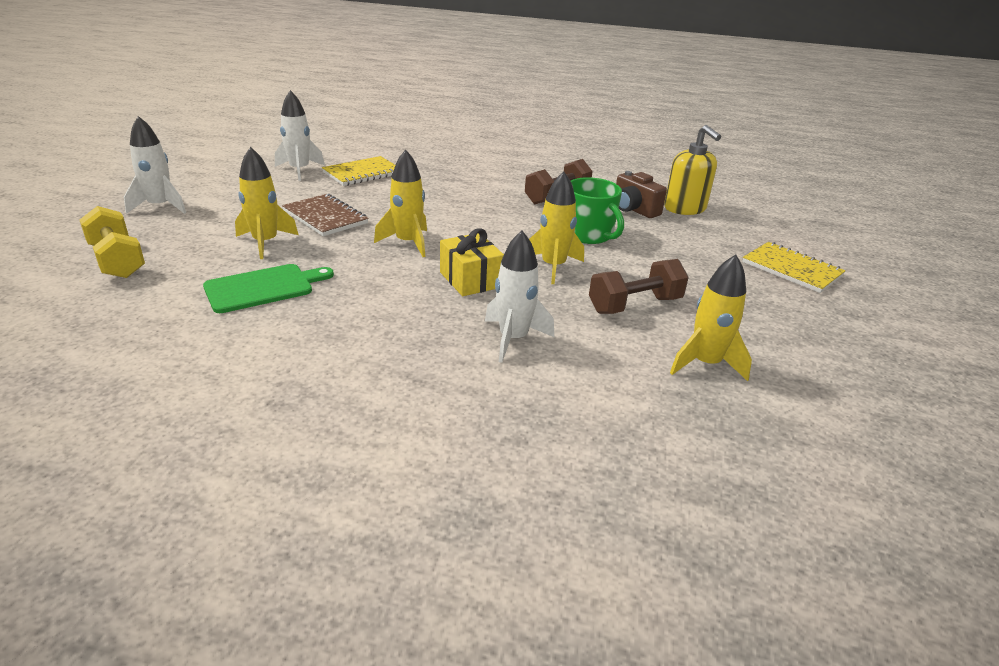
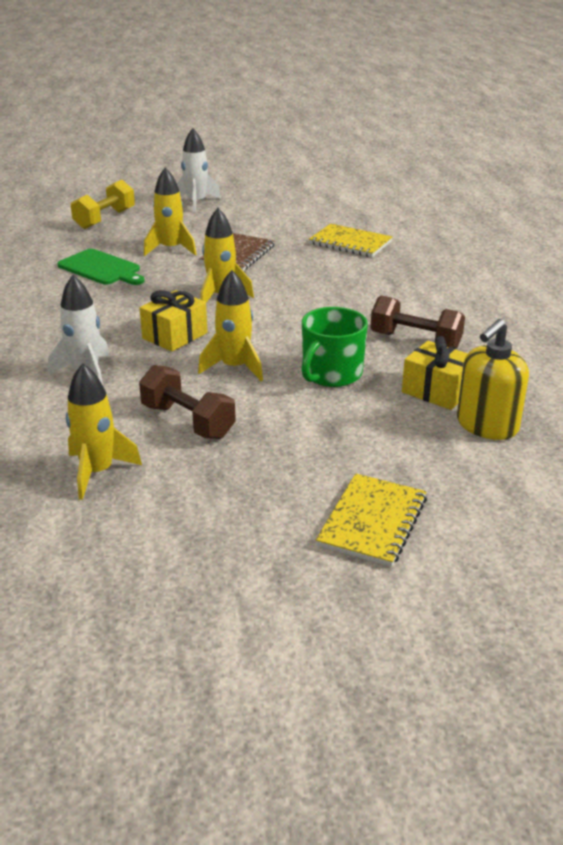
camera: 70 degrees right, 0 degrees up
(300, 170) = (323, 220): white rocket -> none
(634, 210) = (437, 391): brown camera -> yellow gift

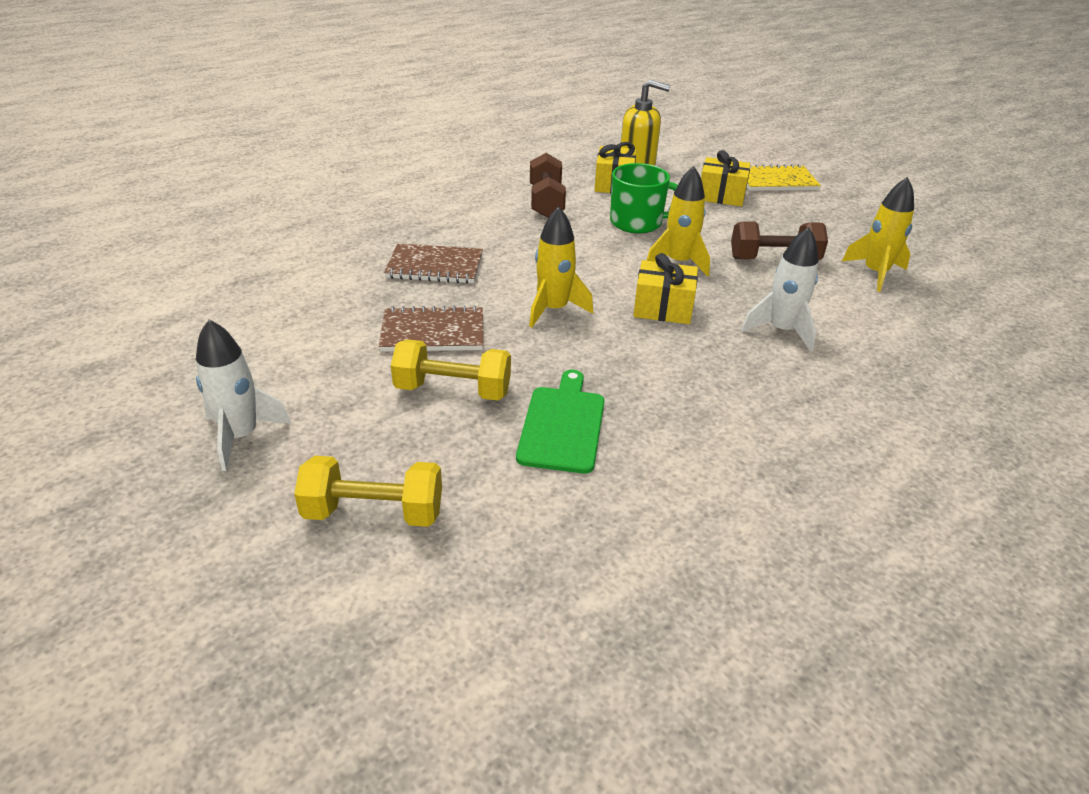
camera: 120 degrees left, 5 degrees up
(171, 249) = (453, 390): yellow rocket -> yellow dumbbell
(188, 421) = (774, 259): brown dumbbell -> brown dumbbell turned 75 degrees clockwise
(327, 270) = (435, 266): none -> brown notebook
(350, 243) = (343, 270): yellow notebook -> none
(357, 453) = (721, 196): none -> yellow gift

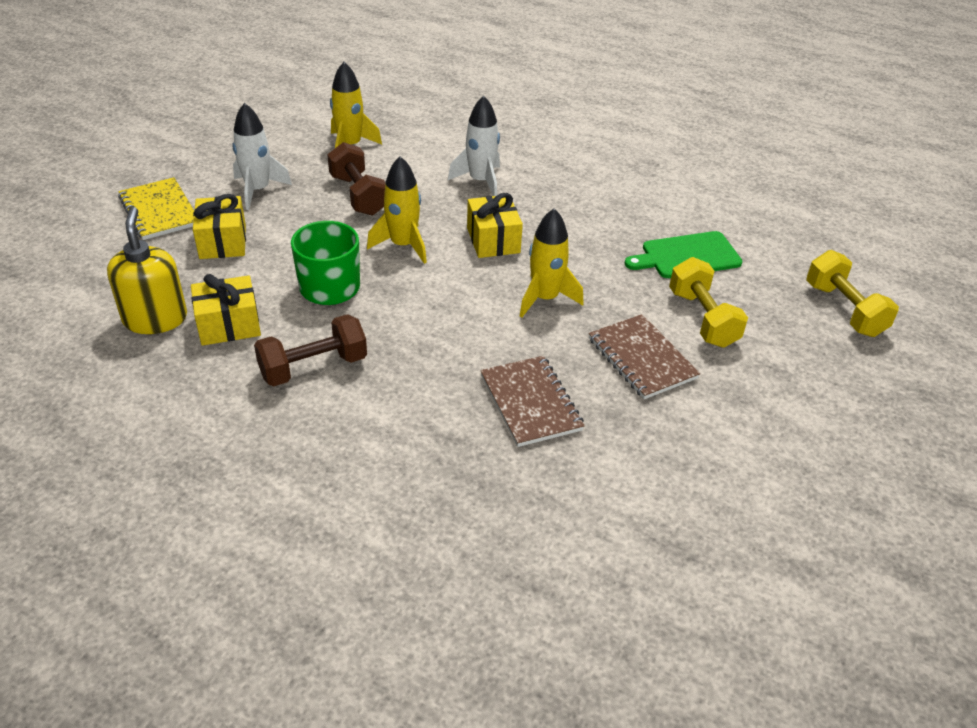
camera: 115 degrees left, 5 degrees up
(241, 436) = (861, 408): white rocket -> white rocket (258, 190)

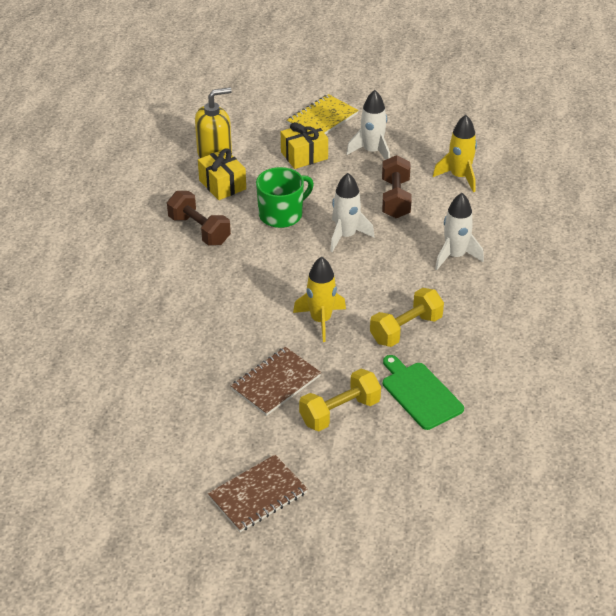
camera: 75 degrees right, 0 degrees up
(358, 195) = (395, 199): brown dumbbell -> brown dumbbell turned 45 degrees counterclockwise
(403, 245) = (346, 236): yellow rocket -> white rocket
(493, 240) = (378, 279): yellow gift -> none
(530, 403) = (206, 333): brown notebook -> brown notebook (258, 495)
(844, 310) = (397, 503): yellow dumbbell -> yellow dumbbell (406, 329)

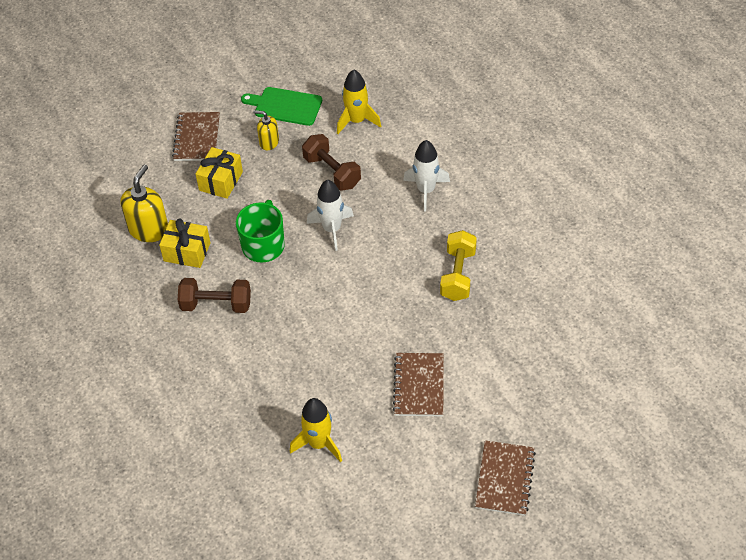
camera: 40 degrees left, 10 degrees up
(321, 320) = (393, 312): yellow rocket -> yellow rocket (319, 443)
(322, 119) = (197, 138): yellow notebook -> brown notebook
(340, 412) = (486, 373): yellow dumbbell -> none
(372, 151) = (269, 142): white rocket -> yellow soap dispenser
(420, 393) = (521, 317): green cutting board -> green cutting board (285, 106)

